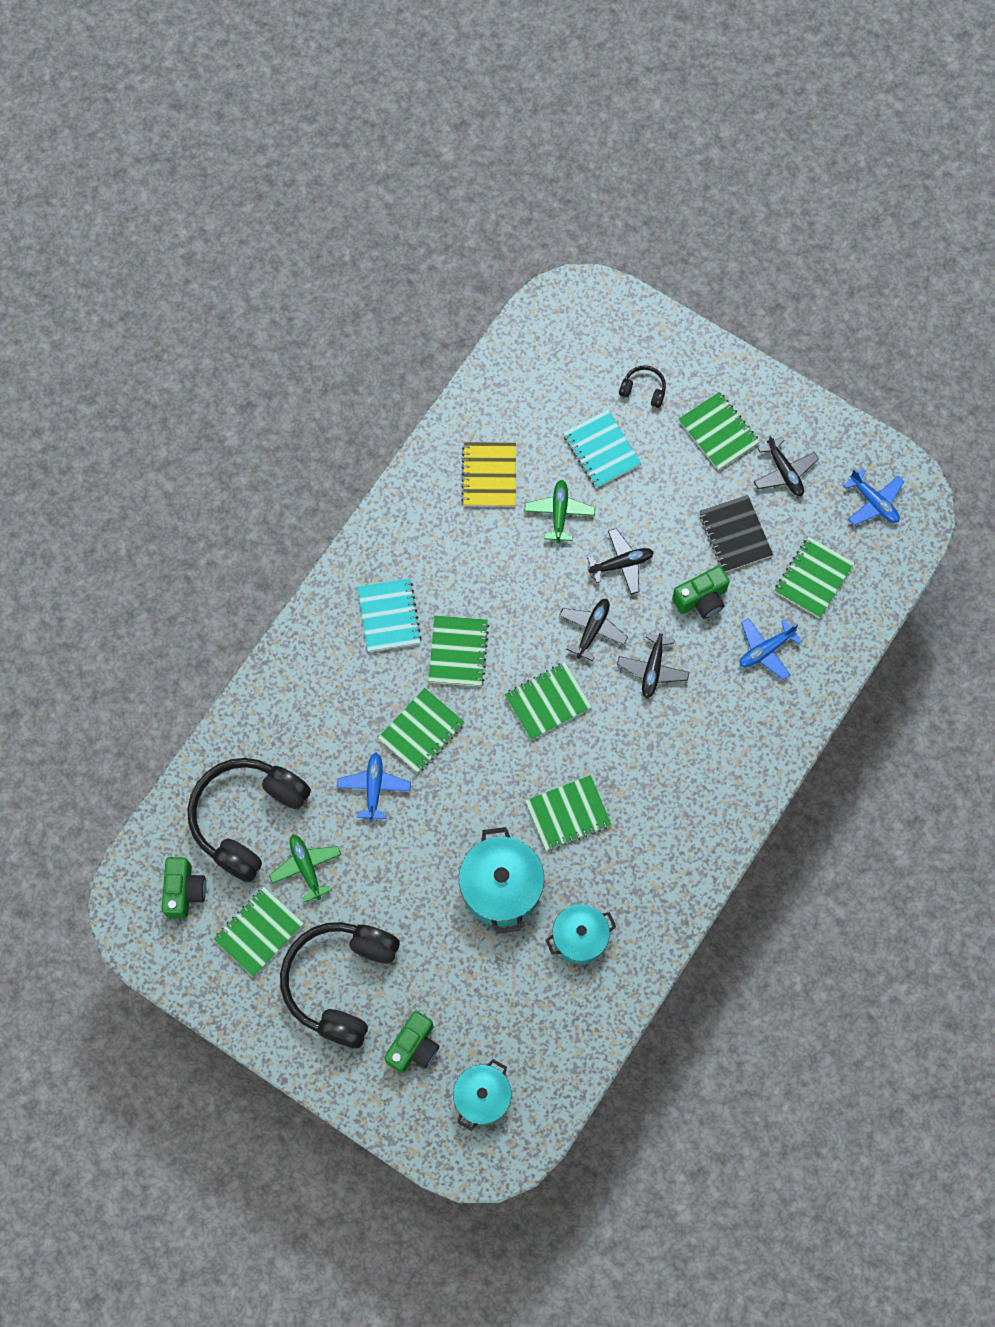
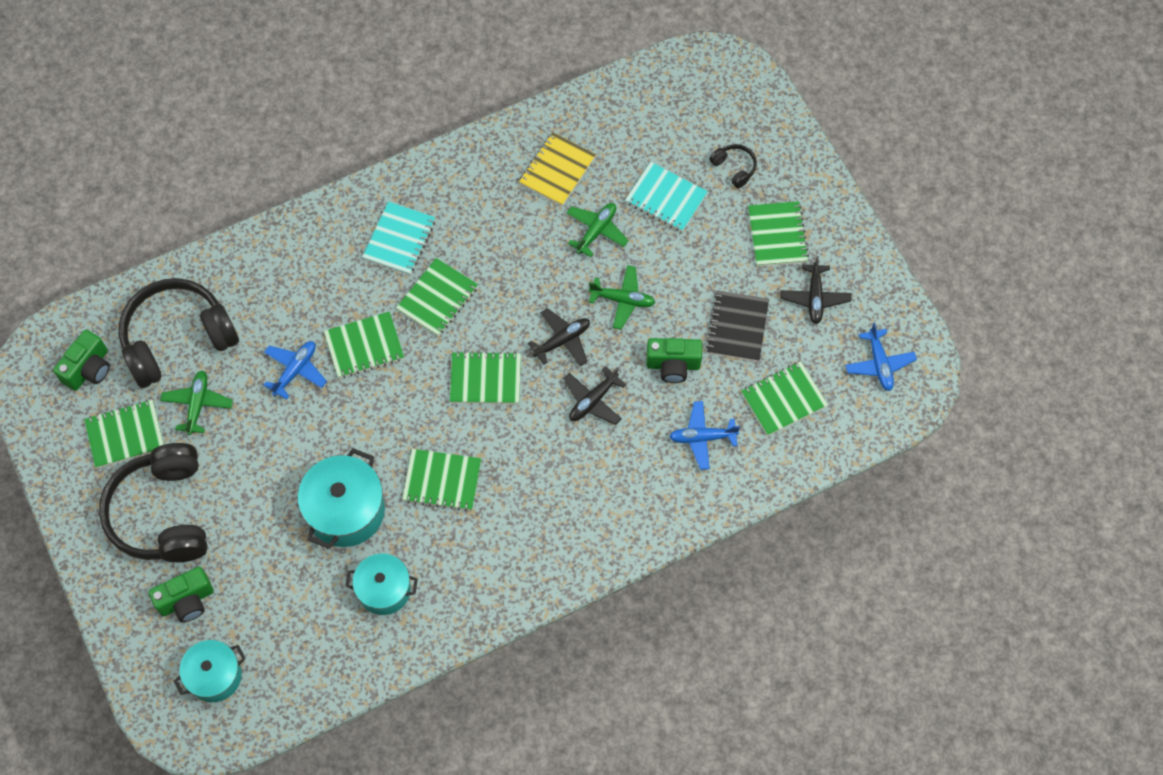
camera: 30 degrees right, 5 degrees down
(340, 982) = (163, 513): black headphones -> black headphones turned 60 degrees counterclockwise
(601, 450) = (666, 198): turquoise notebook -> turquoise notebook turned 60 degrees counterclockwise
(621, 564) = (622, 300): black plane -> green plane

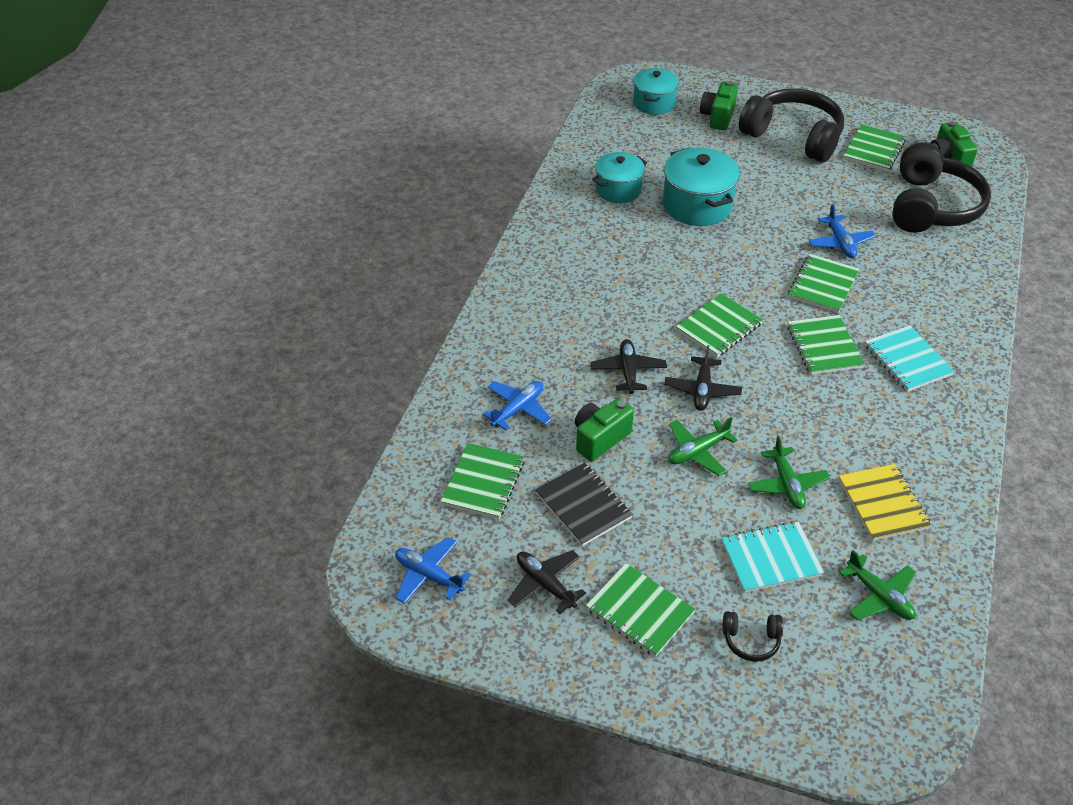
camera: 135 degrees right, 20 degrees down
(197, 404) = (863, 188): green plane -> green plane (879, 596)
(442, 481) = (662, 257): green notebook -> none

